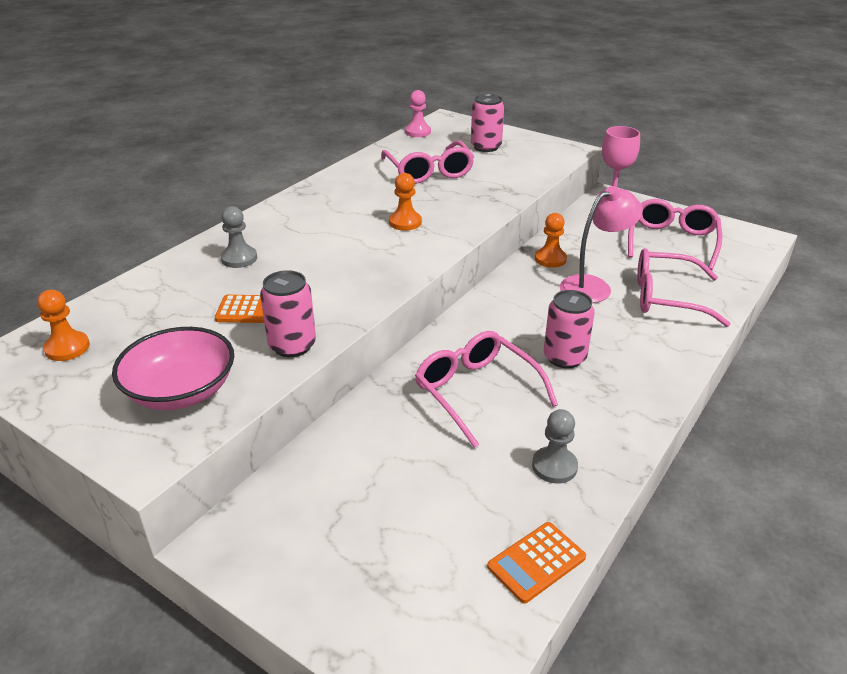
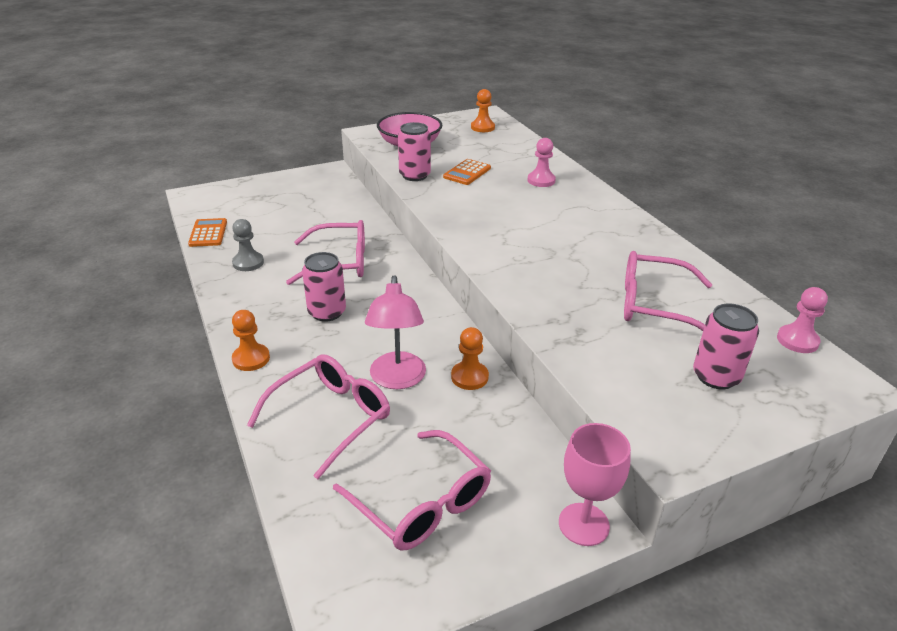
camera: 120 degrees right, 0 degrees up
(239, 258) = (541, 180): grey pawn -> pink pawn
(405, 222) = (542, 255): orange pawn -> orange pawn (251, 359)

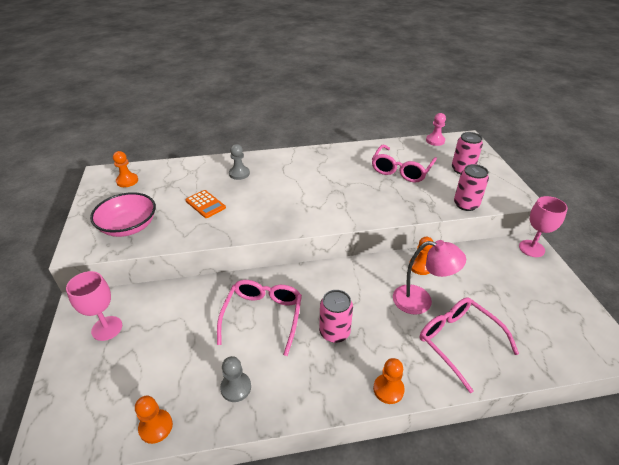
camera: 75 degrees left, 5 degrees up
(208, 233) = (156, 427): orange calculator -> orange pawn
(306, 188) = (107, 328): none -> pink goblet
(414, 175) = (192, 233): pink can -> pink can (466, 204)
(421, 503) = (527, 306): pink glasses -> none
(541, 180) = (239, 173): pink pawn -> grey pawn

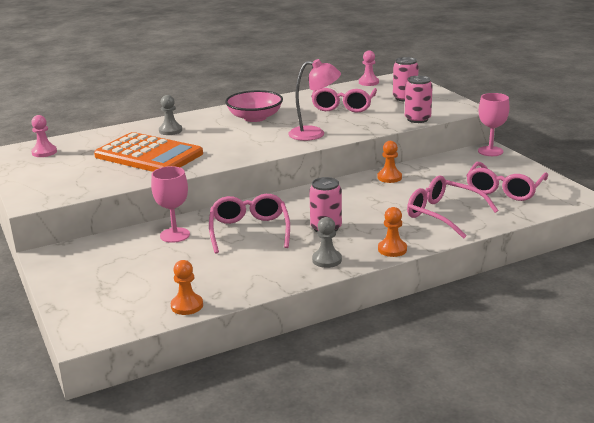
camera: 15 degrees left, 15 degrees down
(107, 328) = (89, 264): pink goblet -> pink goblet (175, 235)
(127, 181) = (44, 152): orange pawn -> pink pawn
(129, 226) = (75, 180): pink bowl -> pink bowl (255, 118)
(205, 204) = (149, 155): orange calculator -> orange calculator, size x2.23
(236, 387) = (249, 273): grey pawn -> grey pawn (327, 260)
(421, 301) = (399, 197): pink lamp -> pink lamp (314, 134)
(533, 315) = (504, 189): none -> pink glasses

